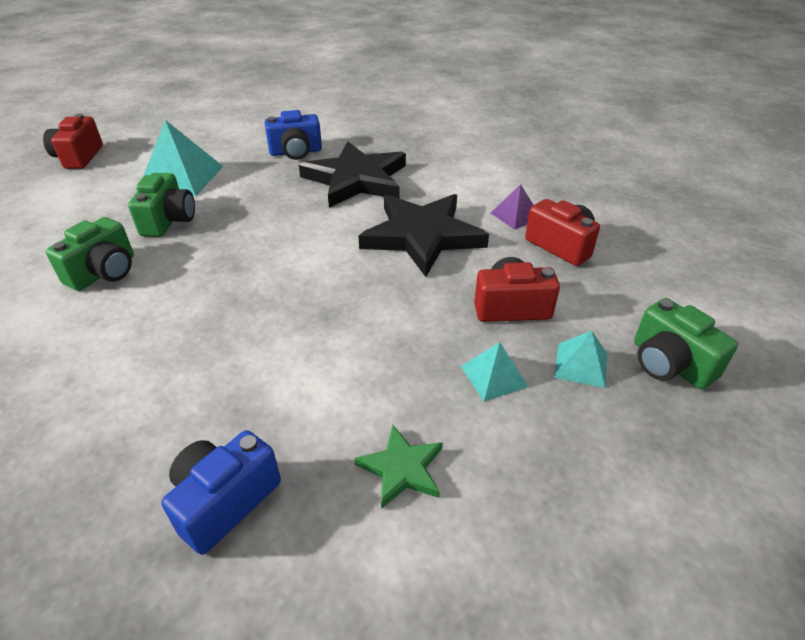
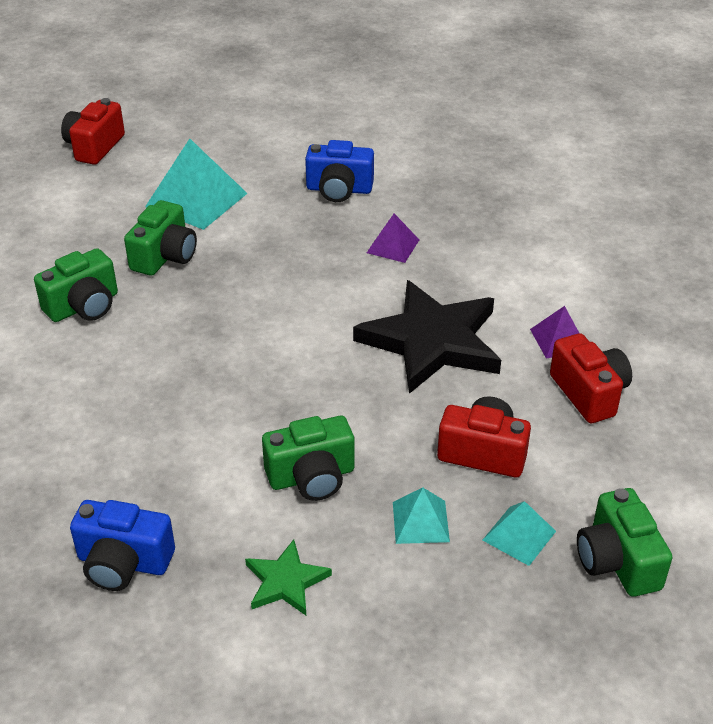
camera: 20 degrees right, 0 degrees up
(224, 501) = (123, 562): blue camera -> blue camera turned 135 degrees counterclockwise
(356, 179) = (393, 246): black star -> purple pyramid
(378, 363) = (312, 477): none -> green camera

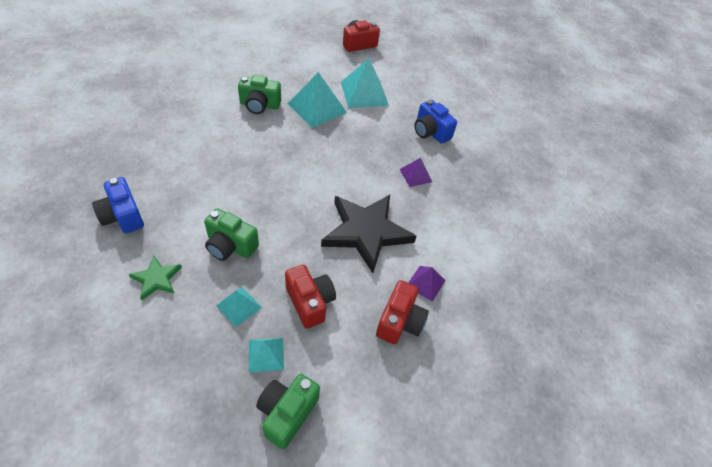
camera: 40 degrees right, 10 degrees up
(164, 256) = (317, 108): green camera -> turquoise pyramid

